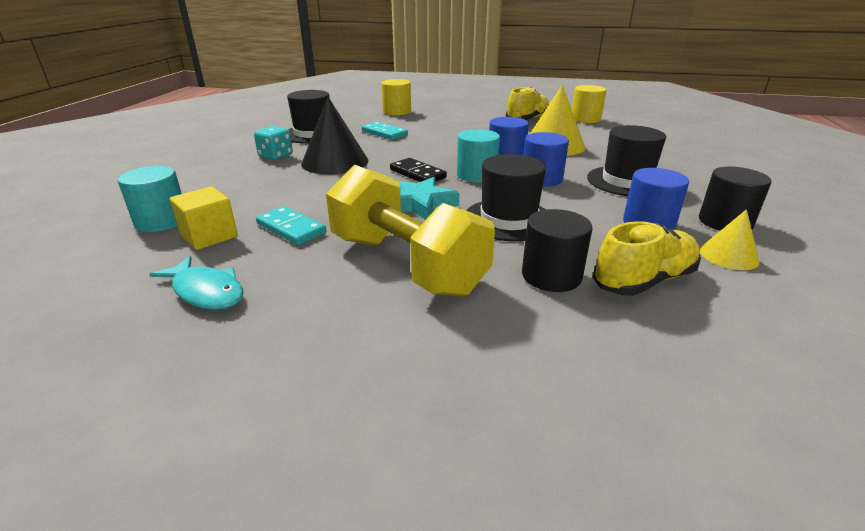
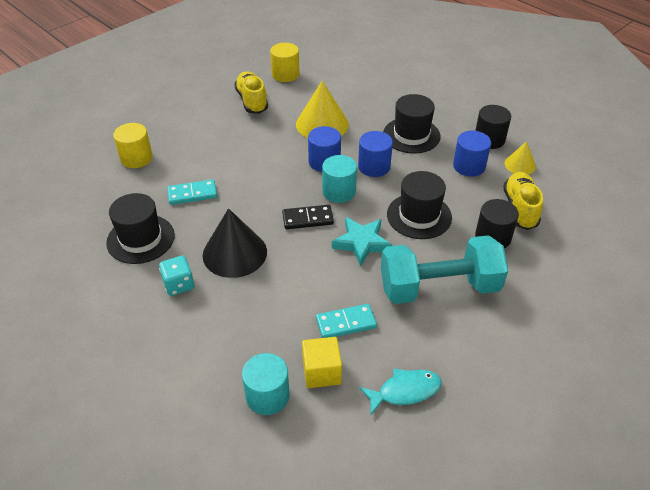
camera: 55 degrees left, 15 degrees up
(406, 264) = (439, 287): yellow dumbbell -> turquoise dumbbell

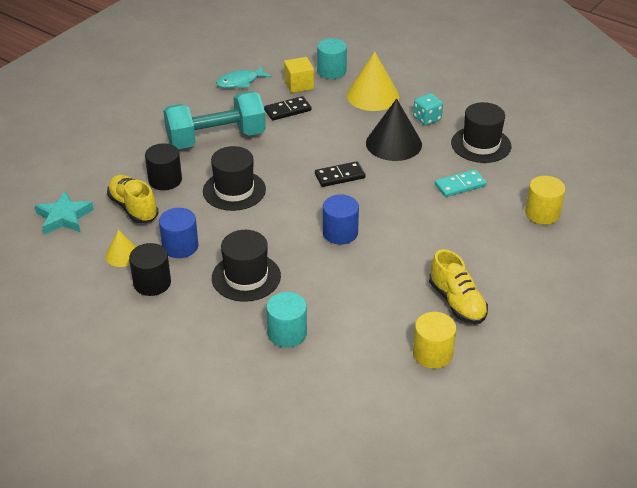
camera: 170 degrees right, 5 degrees down
(322, 124) = (356, 279): yellow cone -> yellow cone (372, 95)
(339, 191) = (316, 204): turquoise cylinder -> turquoise cylinder (287, 333)
(346, 323) = (287, 110): turquoise domino -> black domino
(361, 243) = (285, 162): turquoise star -> turquoise star (64, 217)
(374, 166) = (285, 234): blue cylinder -> none
(520, 209) = (133, 208): yellow shoe -> yellow shoe turned 150 degrees clockwise

